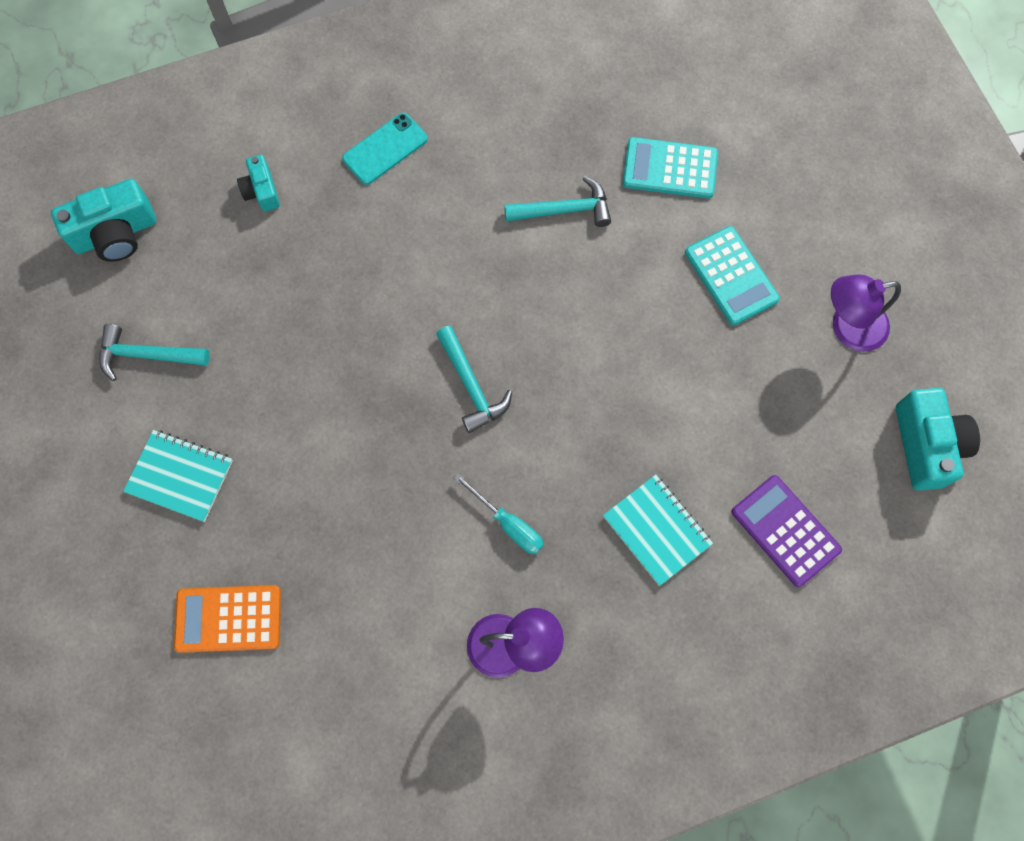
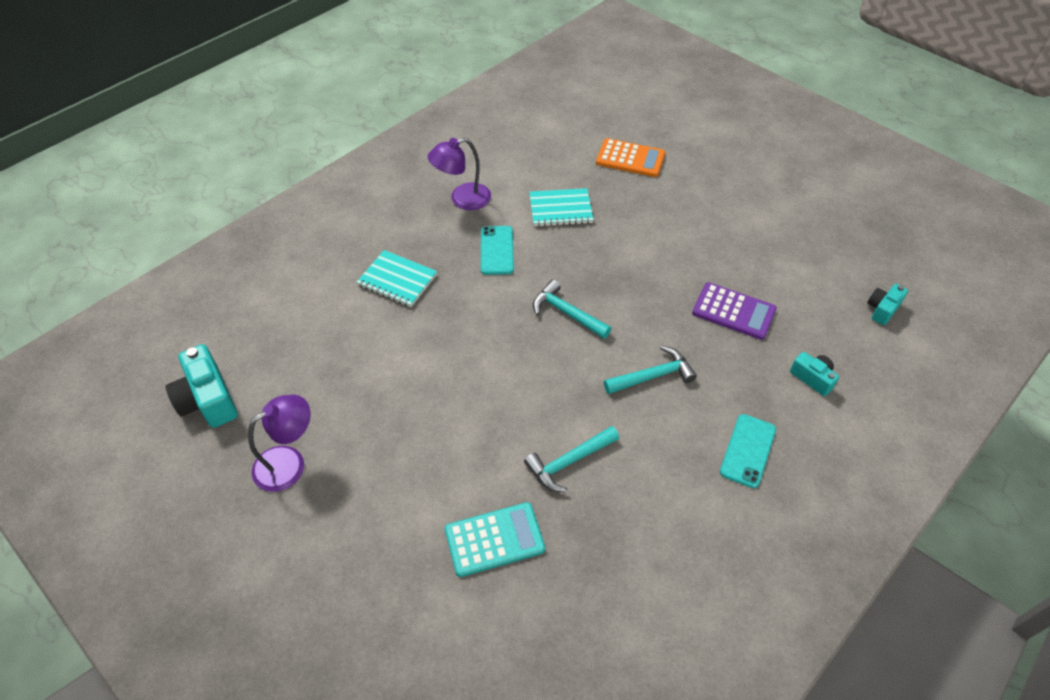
camera: 155 degrees right, 20 degrees down
(115, 233) = (882, 309): turquoise camera -> turquoise camera, size x0.58
(147, 355) = (789, 251): turquoise hammer -> turquoise hammer (652, 376)
(180, 476) = (712, 204): turquoise notebook -> turquoise notebook (560, 209)
(228, 618) = (630, 159): orange calculator -> orange calculator turned 45 degrees clockwise
(508, 524) = (497, 250): turquoise screwdriver -> turquoise phone
(731, 276) = (403, 465): turquoise calculator -> none
(785, 530) = (307, 310): purple calculator -> purple calculator (733, 311)

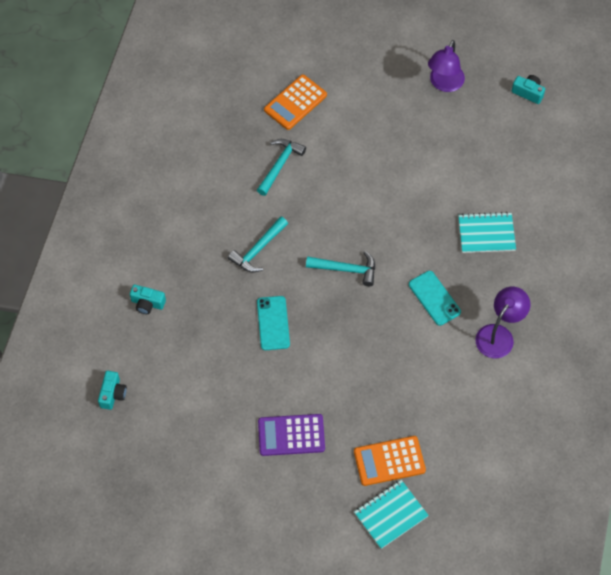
camera: 150 degrees right, 10 degrees up
(208, 399) = (528, 92): turquoise camera -> turquoise camera, size x0.58
(494, 539) = (295, 102): turquoise calculator -> orange calculator
(560, 209) = (413, 367): turquoise notebook -> turquoise notebook (390, 515)
(733, 311) = (225, 333): purple calculator -> purple calculator (291, 435)
(747, 450) = (172, 227): turquoise phone -> turquoise phone (273, 323)

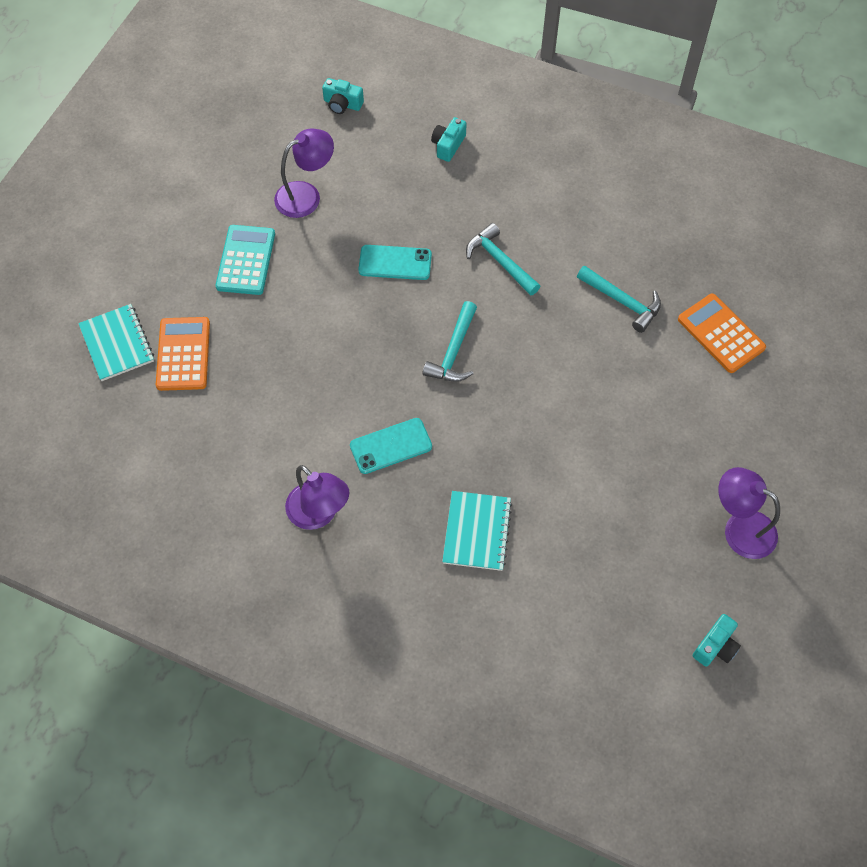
camera: 100 degrees right, 0 degrees up
(217, 403) = (306, 195): none -> purple lamp
(291, 435) = (246, 260): purple calculator -> turquoise calculator

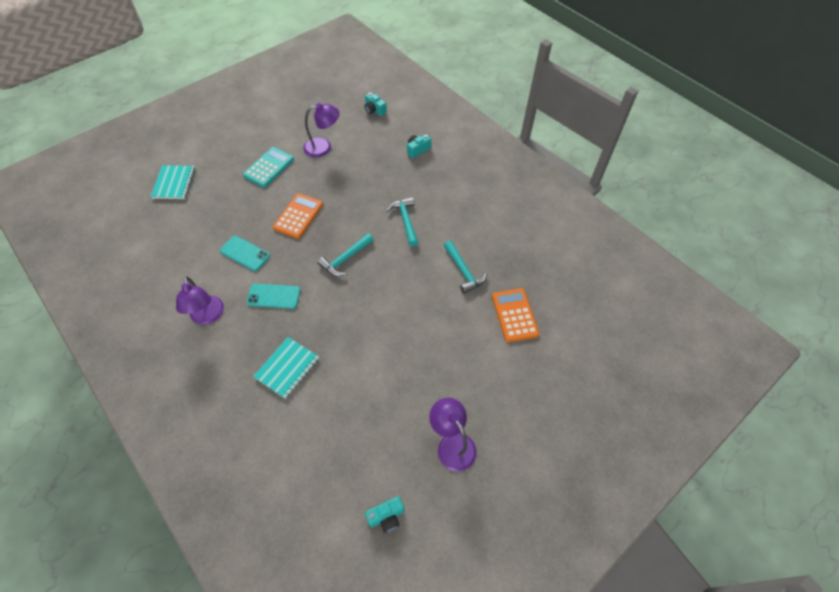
camera: 25 degrees right, 5 degrees down
(183, 354) = (202, 201): orange calculator -> orange calculator (298, 216)
(395, 263) = (346, 199): turquoise phone -> turquoise phone (245, 253)

